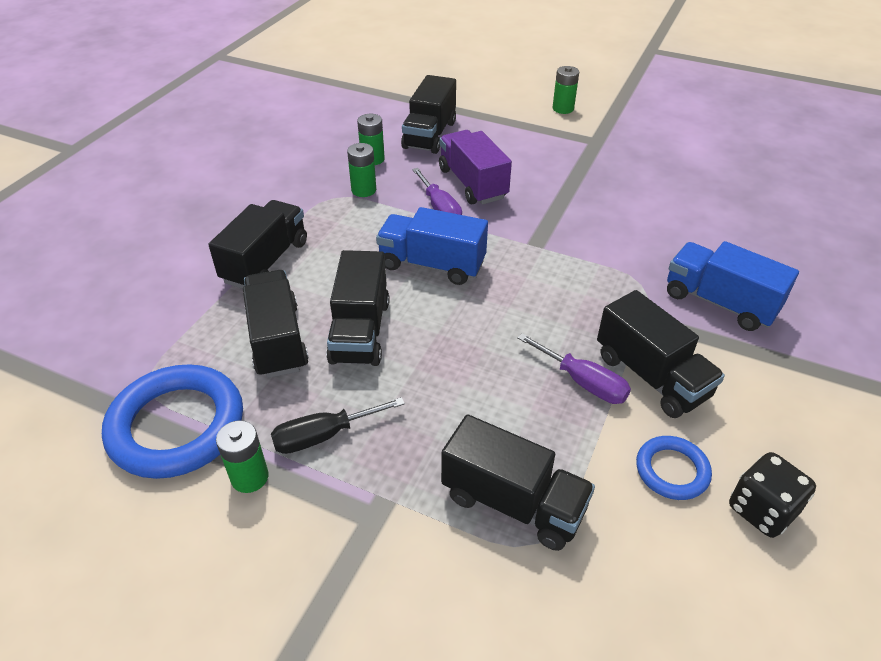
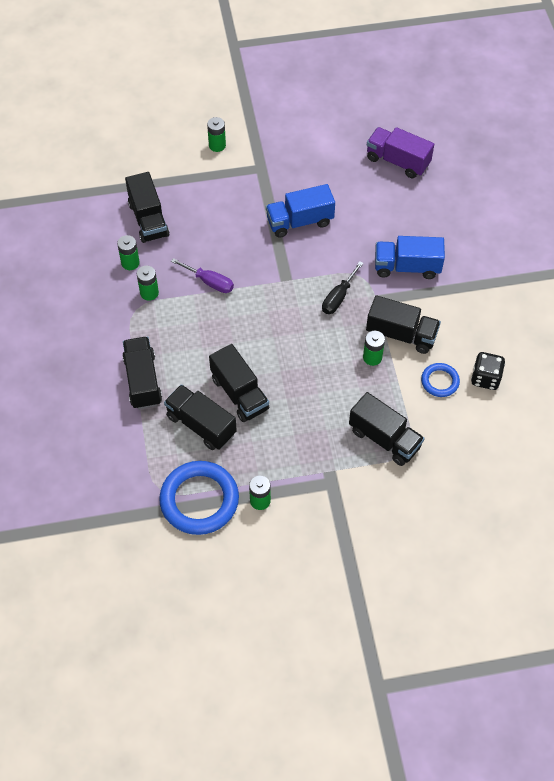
camera: 35 degrees left, 15 degrees up
(324, 436) = (275, 460): black screwdriver -> black screwdriver (338, 297)
(432, 264) = (240, 327): blue truck -> blue truck (299, 221)
(472, 183) = (212, 250): purple truck -> purple truck (397, 161)
(513, 502) = (384, 438): black truck -> black truck turned 45 degrees clockwise
(583, 382) = (372, 357): purple screwdriver -> green battery

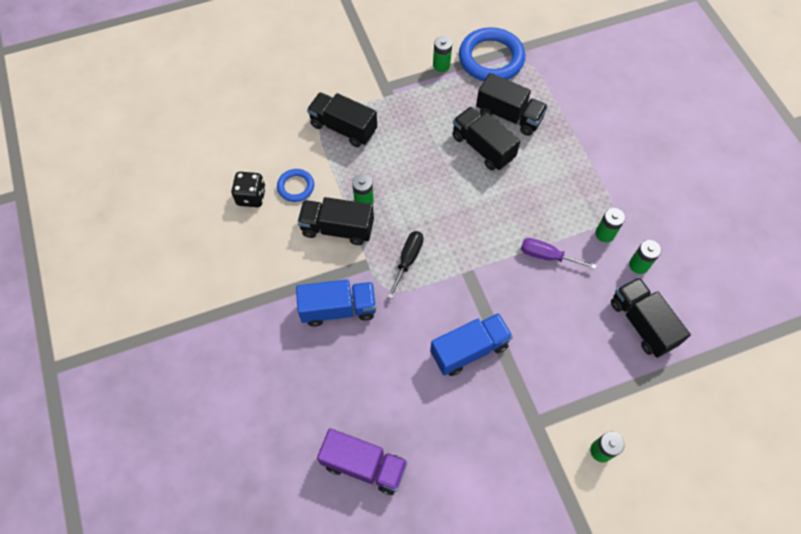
camera: 170 degrees right, 5 degrees up
(143, 380) = (575, 146): black truck -> none

